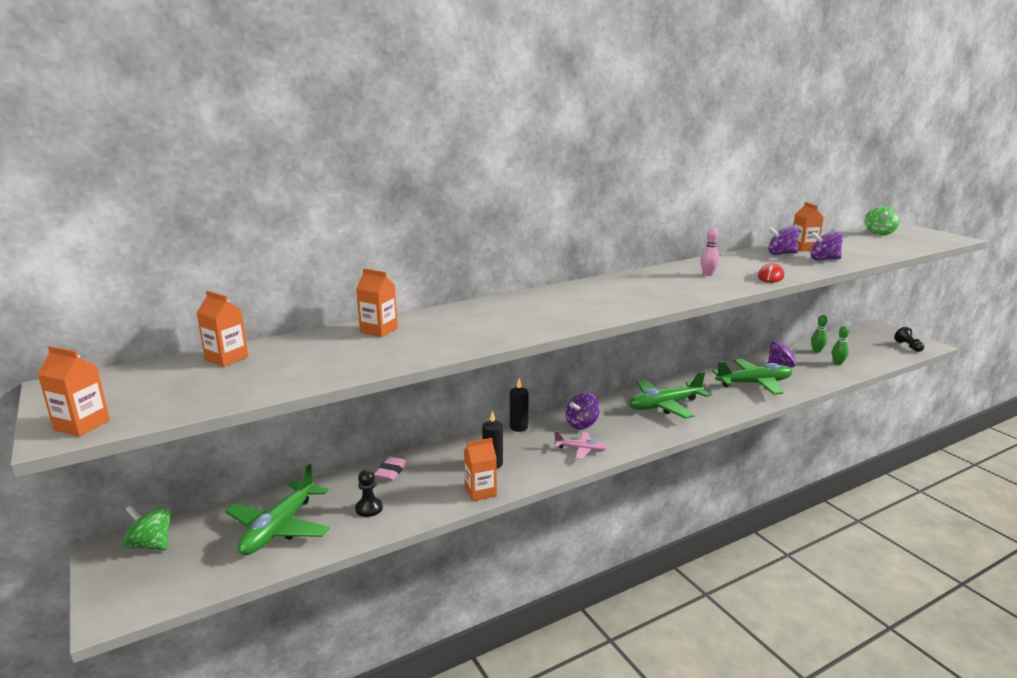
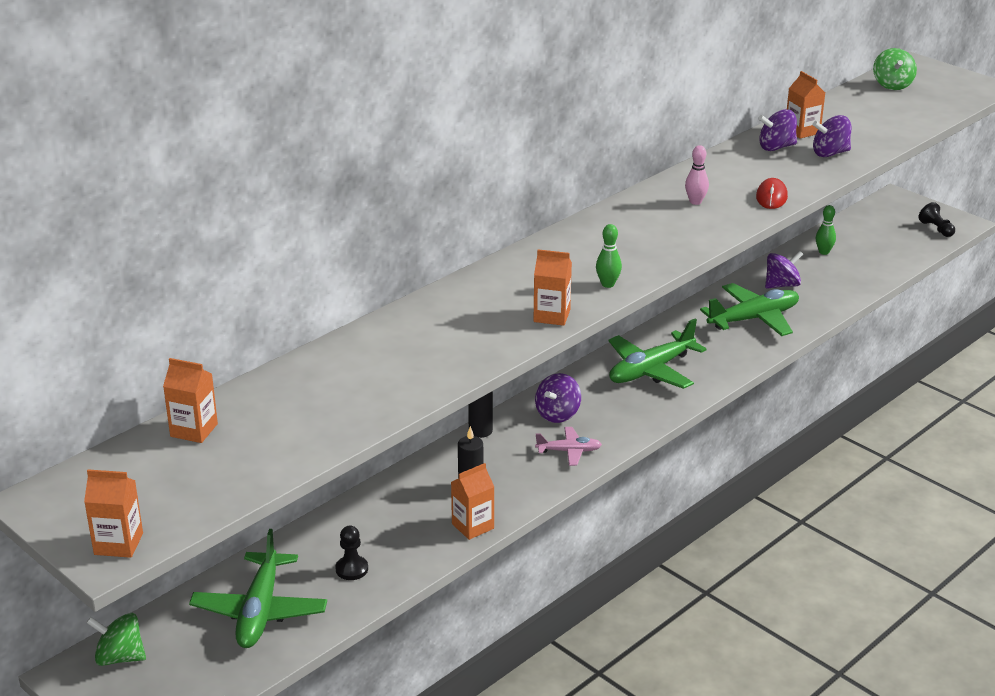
camera: 15 degrees left, 10 degrees up
(379, 330) = (342, 359): orange carton -> orange carton (552, 316)
(391, 472) = (351, 518): pink eraser -> none
(837, 363) = (851, 270): green bowling pin -> green bowling pin (607, 284)

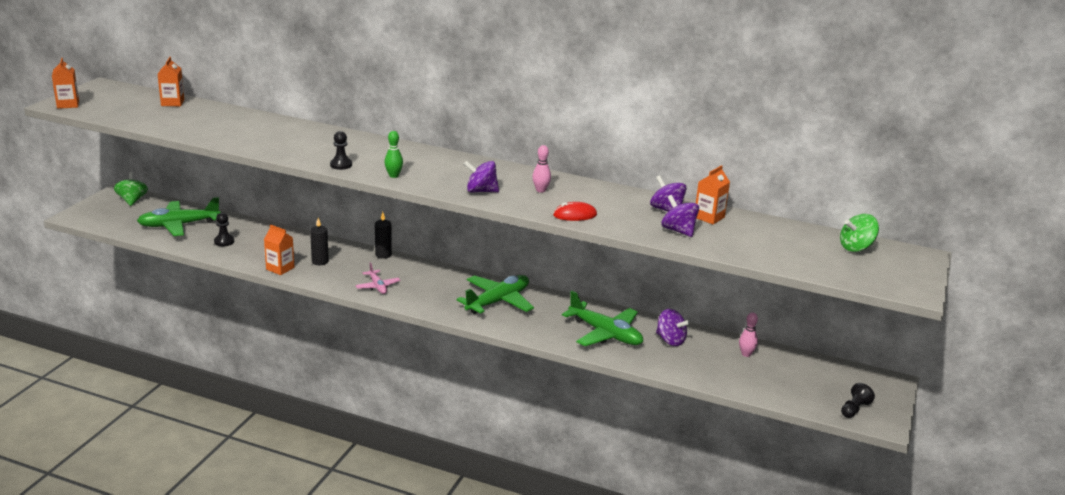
camera: 65 degrees right, 5 degrees down
(552, 316) = (341, 165): orange carton -> black pawn
(557, 414) = (419, 276): purple spinning top -> purple spinning top (481, 191)
(651, 370) = (498, 301): green plane -> green plane turned 105 degrees clockwise
(824, 252) = (746, 354): green bowling pin -> pink bowling pin

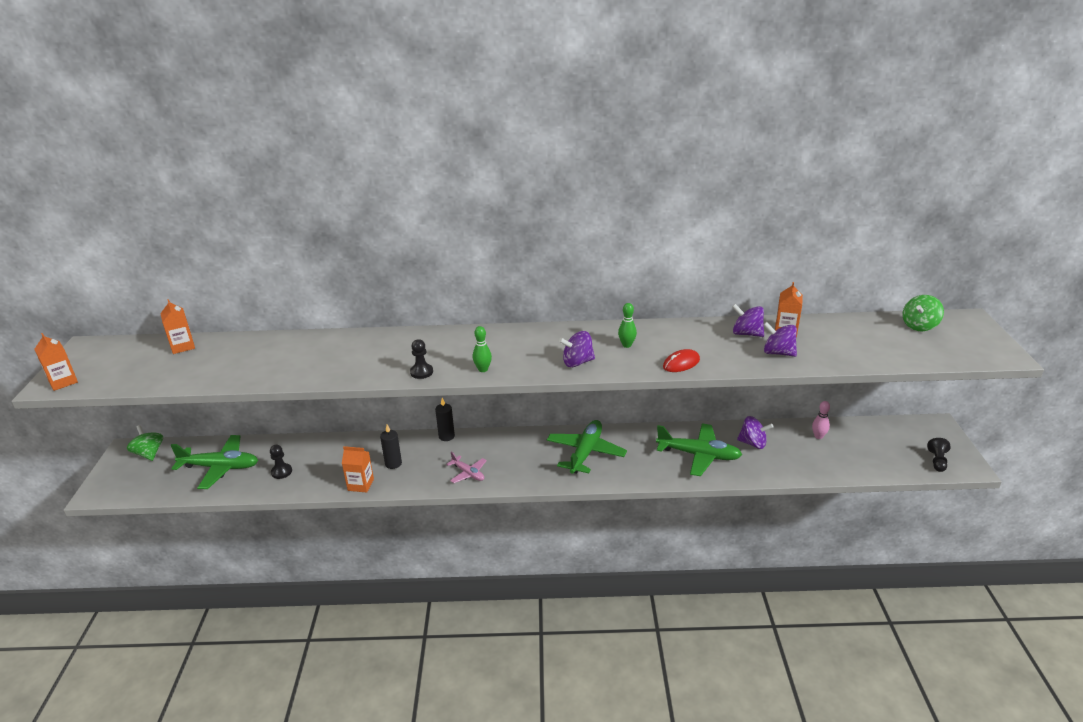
camera: 20 degrees left, 5 degrees up
(179, 225) = (220, 467): green plane -> green plane turned 135 degrees counterclockwise
(540, 190) = (627, 345): pink bowling pin -> green bowling pin

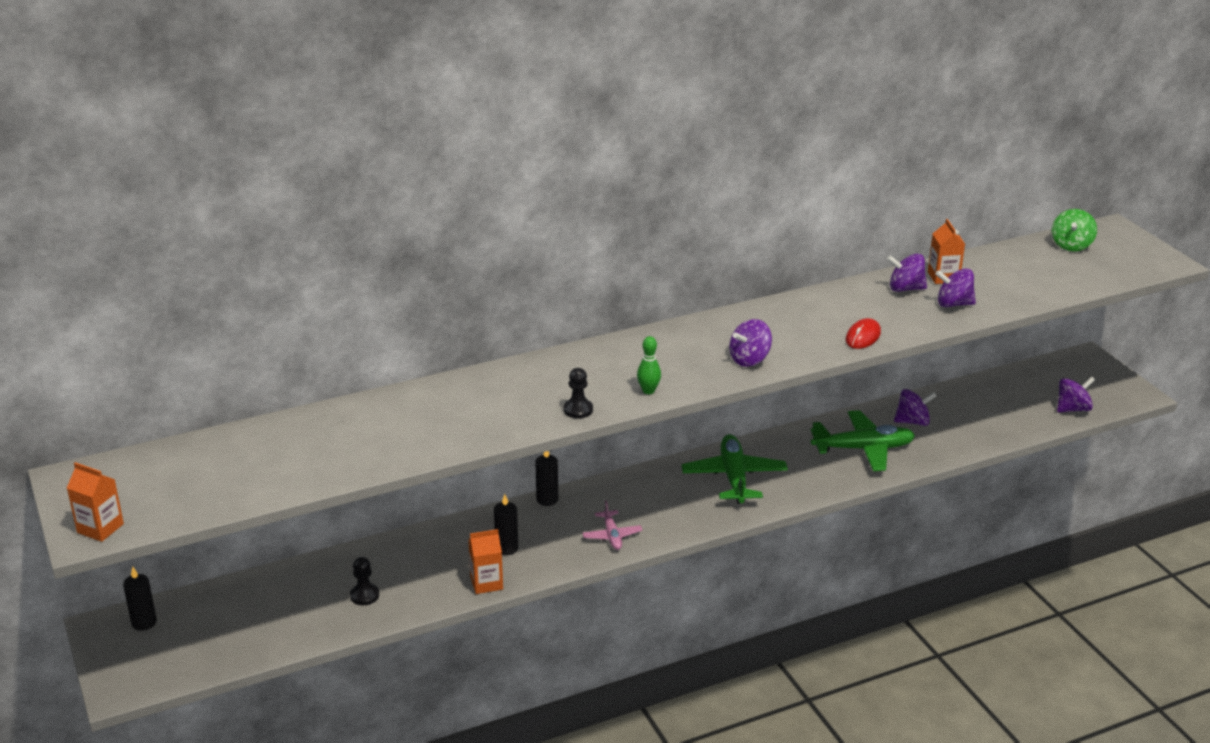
camera: 25 degrees left, 0 degrees up
(149, 453) = (144, 623): green spinning top -> black candle
(183, 346) = (220, 447): orange carton -> none
(220, 467) = (271, 612): green plane -> none
(468, 473) = (612, 536): pink plane -> pink plane turned 60 degrees clockwise
(627, 345) = (787, 328): green bowling pin -> none
(818, 436) = (976, 397): pink bowling pin -> none
(898, 464) = (1072, 409): none -> purple spinning top
(937, 461) = (1108, 396): black pawn -> none

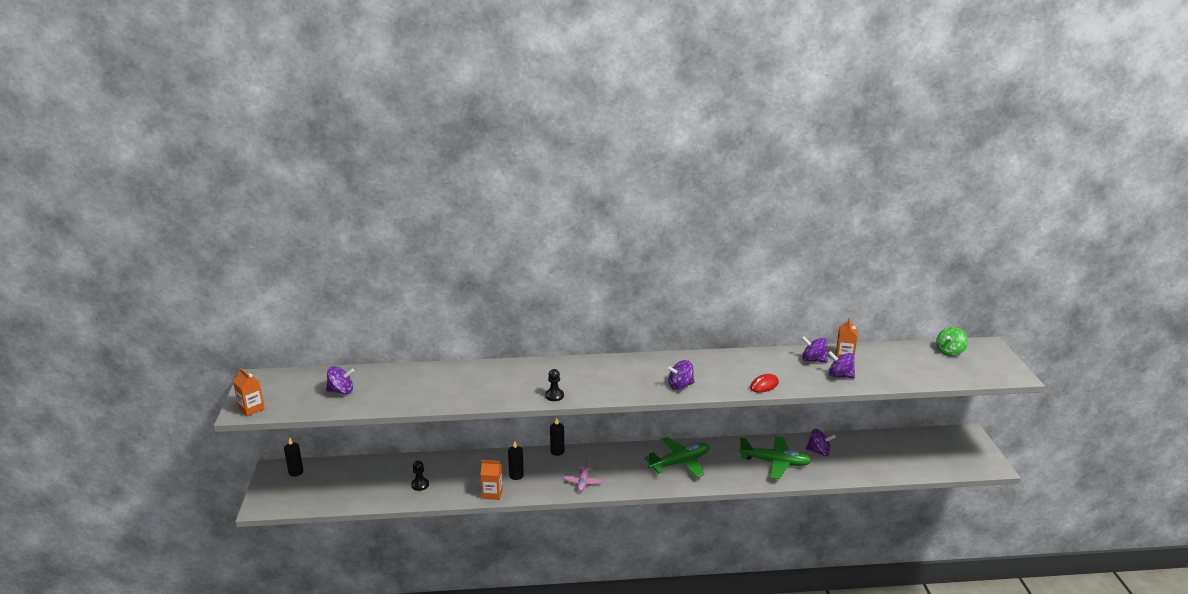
camera: 20 degrees right, 5 degrees down
(648, 391) = (604, 393): green bowling pin -> none
(734, 477) = (680, 463): green plane -> green plane turned 45 degrees clockwise
(1072, 409) = (938, 466): purple spinning top -> purple spinning top (341, 391)

